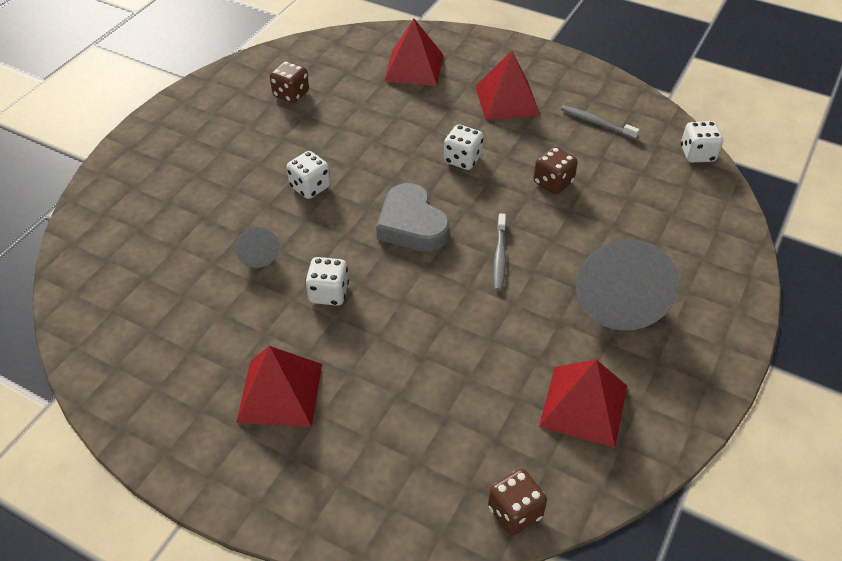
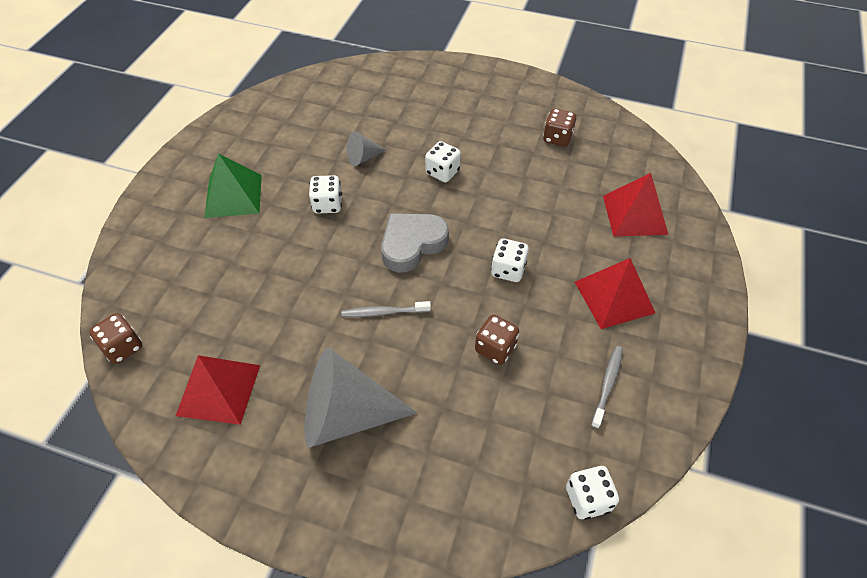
camera: 80 degrees right, 5 degrees up
(280, 392) = (233, 195): red pyramid -> green pyramid

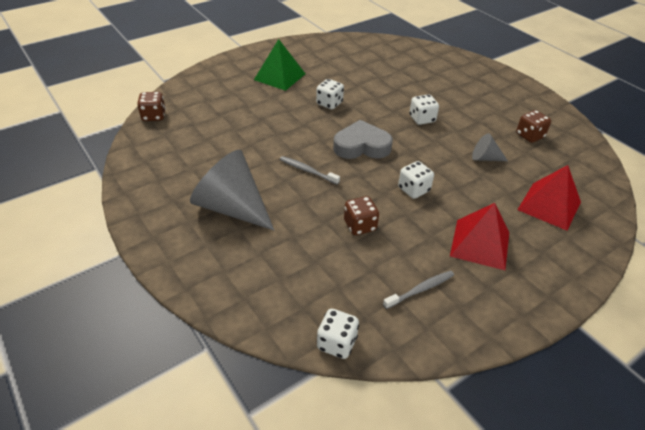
camera: 35 degrees right, 10 degrees down
(218, 389) = (178, 158): red pyramid -> none
(363, 157) = (376, 90): grey cone -> grey cone (485, 158)

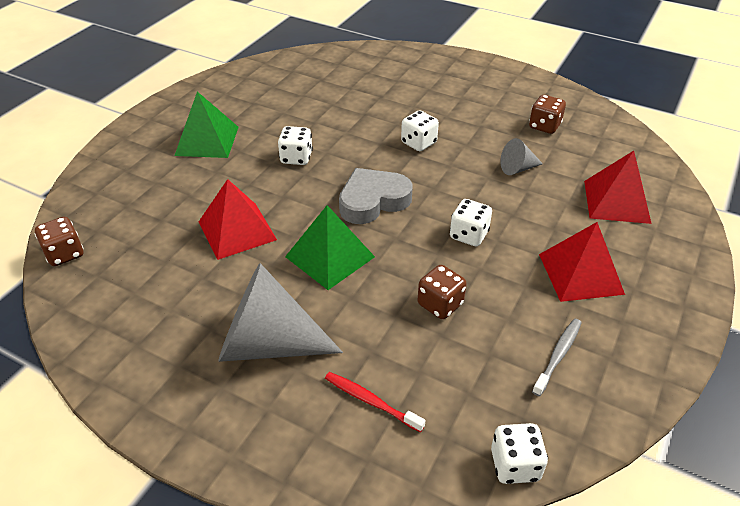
camera: 25 degrees left, 0 degrees up
(260, 135) = (237, 230): none -> red pyramid
(271, 265) = (371, 401): none -> red toothbrush
(307, 171) = (330, 257): grey toothbrush -> green pyramid

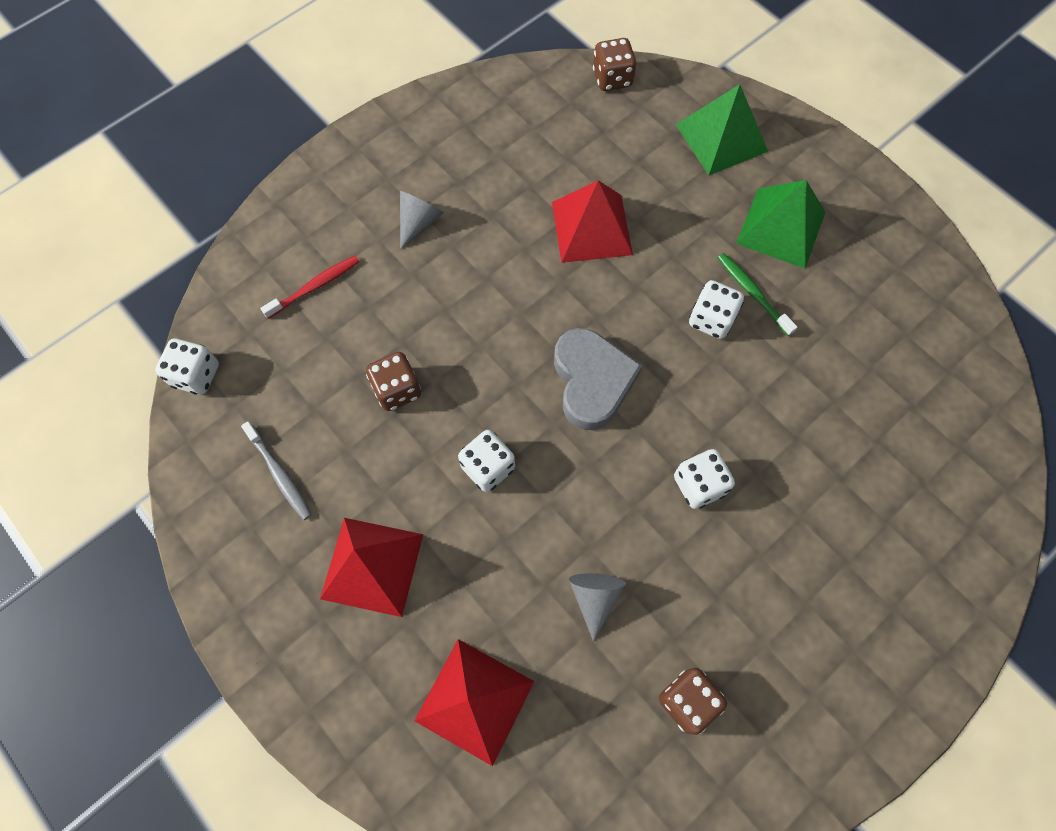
camera: 110 degrees right, 25 degrees up
(267, 144) = (752, 293): none -> green toothbrush
(267, 344) = (419, 222): grey cone -> grey cone, size x0.47
(330, 257) = (513, 306): green pyramid -> green pyramid (721, 137)

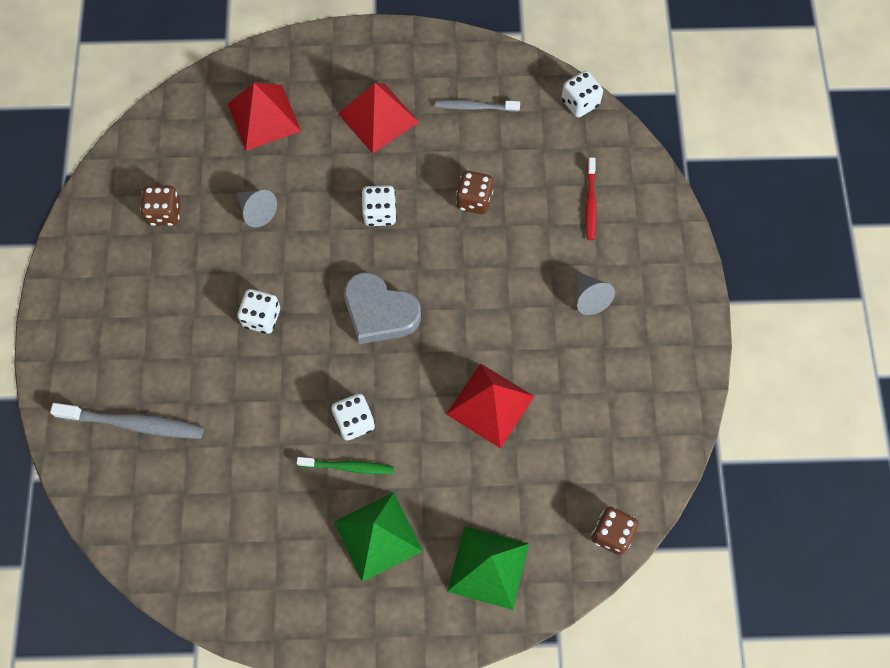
camera: 130 degrees right, 0 degrees up
(909, 509) = (133, 424): none -> grey toothbrush

